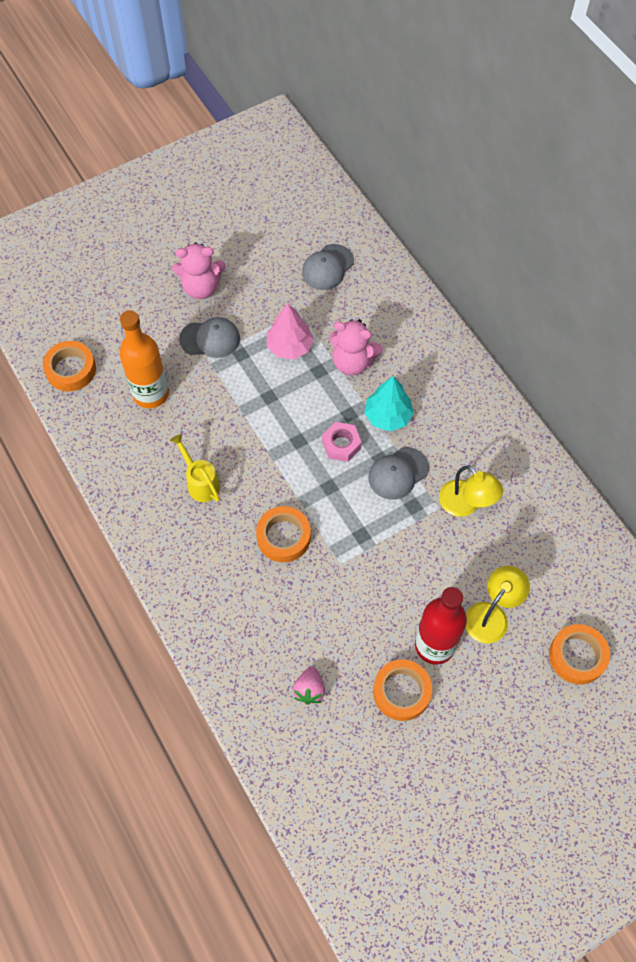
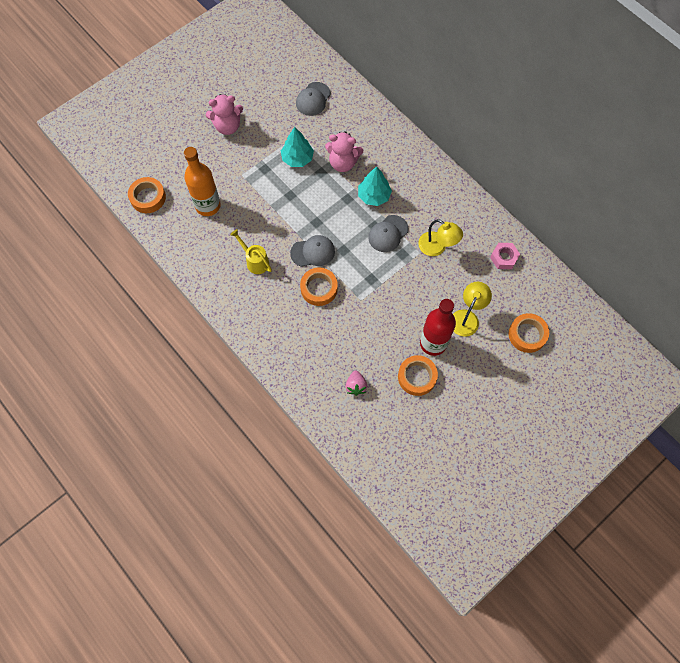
camera: 10 degrees left, 5 degrees up
(210, 339) = (241, 161): grey cap -> grey cap (313, 252)
(289, 346) = (297, 158): pink tree -> turquoise tree
(341, 445) = (346, 220): pink nut -> pink nut (504, 258)

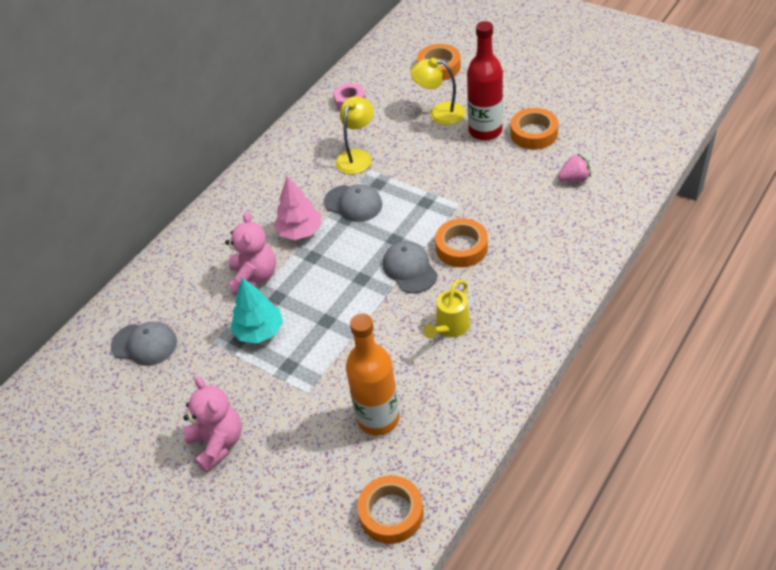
camera: 100 degrees left, 20 degrees down
(374, 196) = (300, 231): turquoise tree -> pink tree

